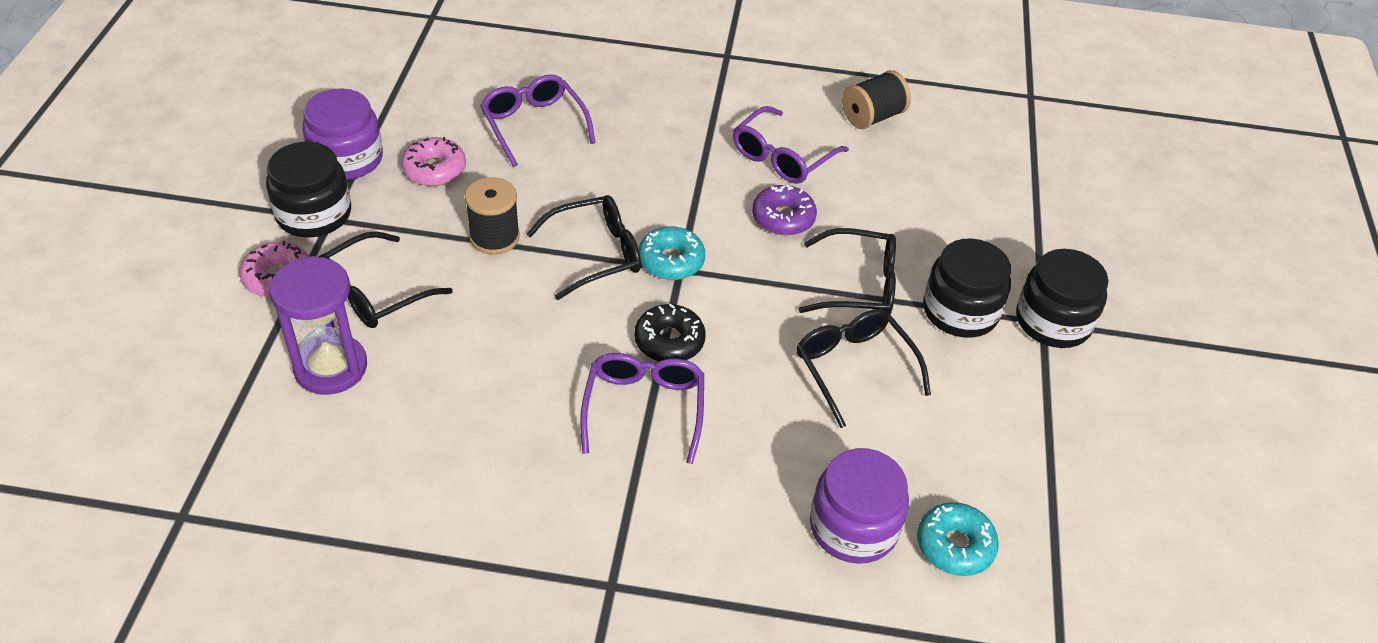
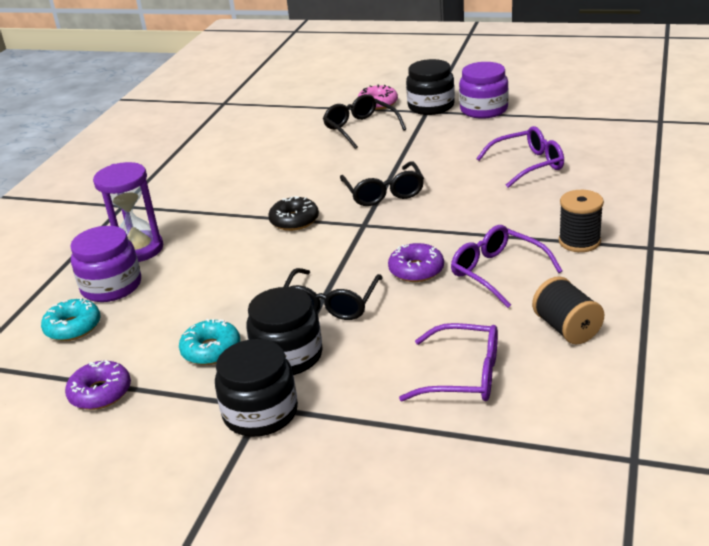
camera: 105 degrees right, 15 degrees down
(331, 367) = (305, 123): purple hourglass -> purple hourglass (138, 249)
(434, 169) = (474, 135): pink donut -> none
(494, 237) = (405, 158): black spool -> black spool (579, 242)
(644, 408) = (240, 213): purple glasses -> purple glasses (463, 375)
(671, 261) = (372, 221): turquoise donut -> turquoise donut (211, 350)
(854, 368) = (244, 295): black glasses -> none
(1067, 472) = (100, 393): none -> purple donut

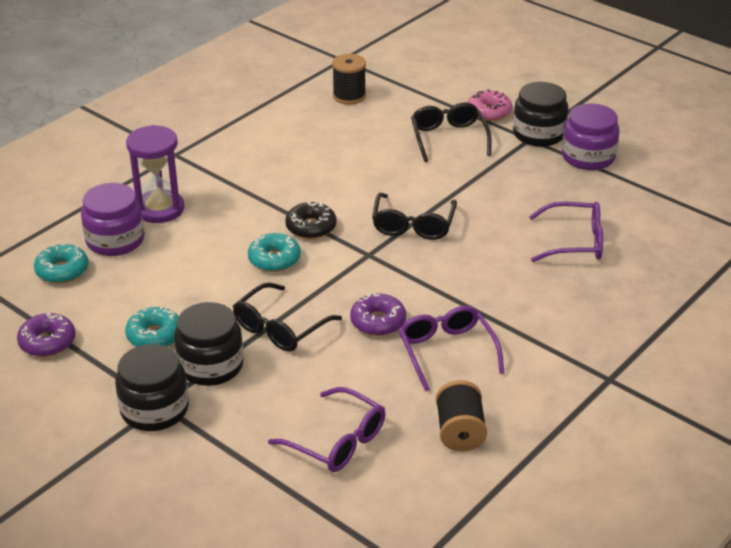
camera: 20 degrees right, 5 degrees up
(280, 254) = (274, 259): none -> turquoise donut
(579, 242) = (548, 348): black spool -> black spool (349, 96)

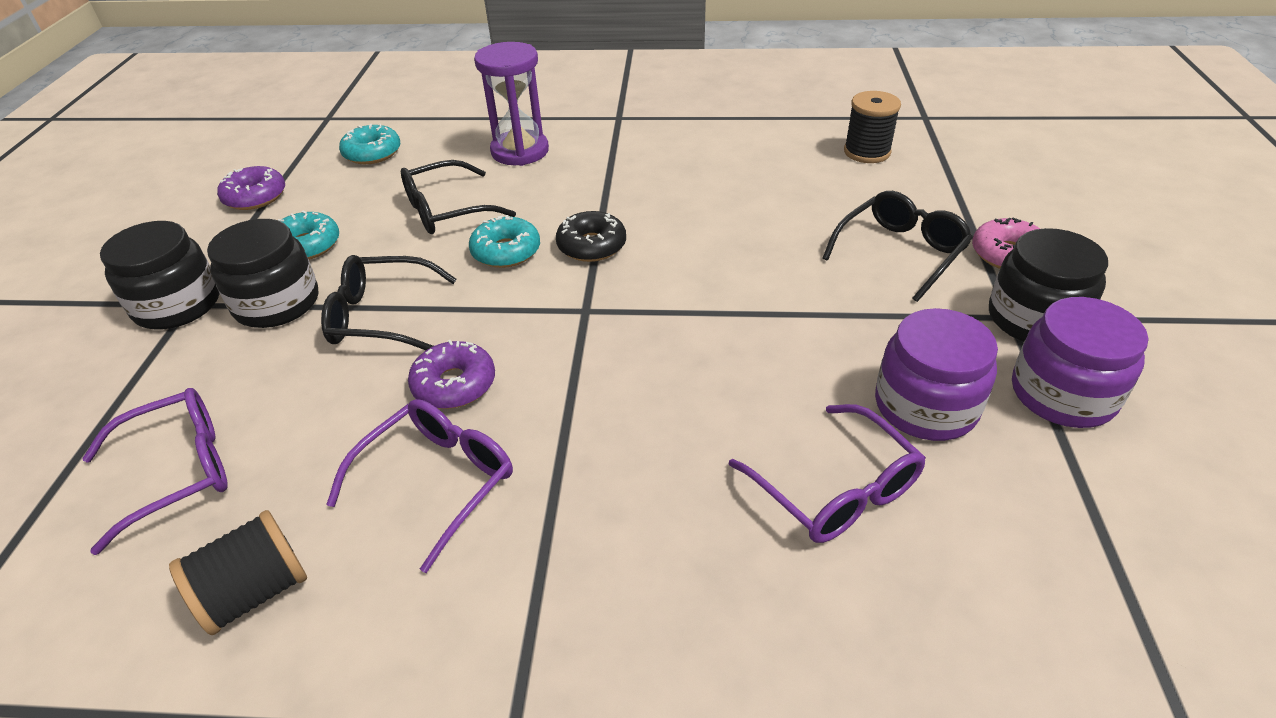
camera: 55 degrees right, 5 degrees up
(115, 240) = (445, 154): purple jar -> purple jar (925, 406)
(337, 441) = (178, 471): purple glasses -> purple glasses turned 120 degrees counterclockwise
(413, 225) = (684, 314): black glasses -> black glasses (447, 210)

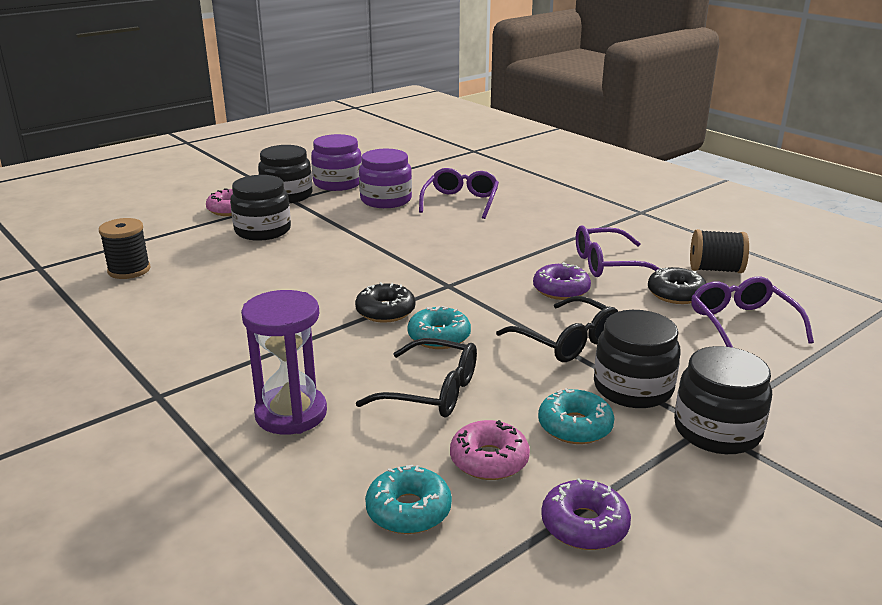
camera: 135 degrees left, 15 degrees down
(178, 471) = (742, 323): purple glasses -> purple glasses turned 60 degrees clockwise
(296, 477) = (676, 294): none -> black donut
(351, 195) = (489, 460): none -> pink donut
(900, 252) = (263, 230): black glasses -> black jar

